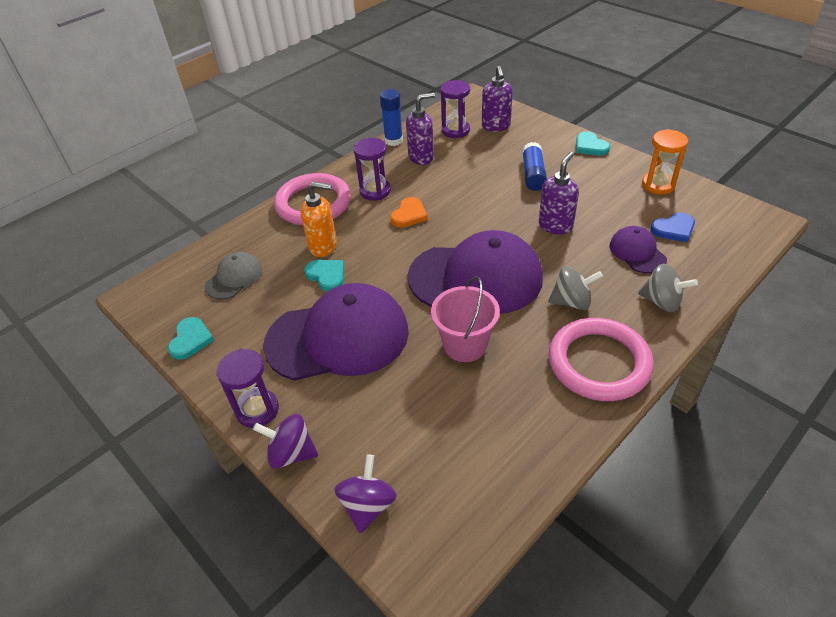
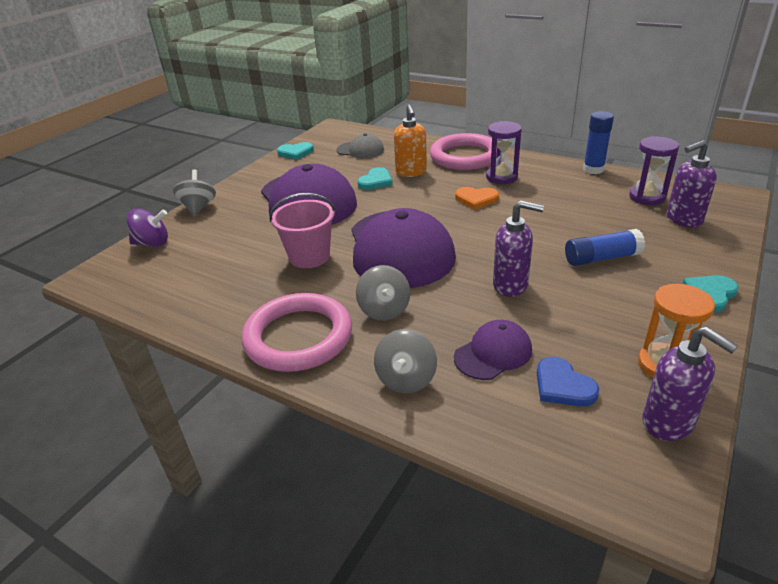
camera: 75 degrees right, 10 degrees down
(257, 410) = (235, 188): purple hourglass -> none
(291, 453) = (198, 207): purple spinning top -> grey spinning top
(421, 157) = (576, 188): purple soap dispenser -> purple soap dispenser (668, 423)

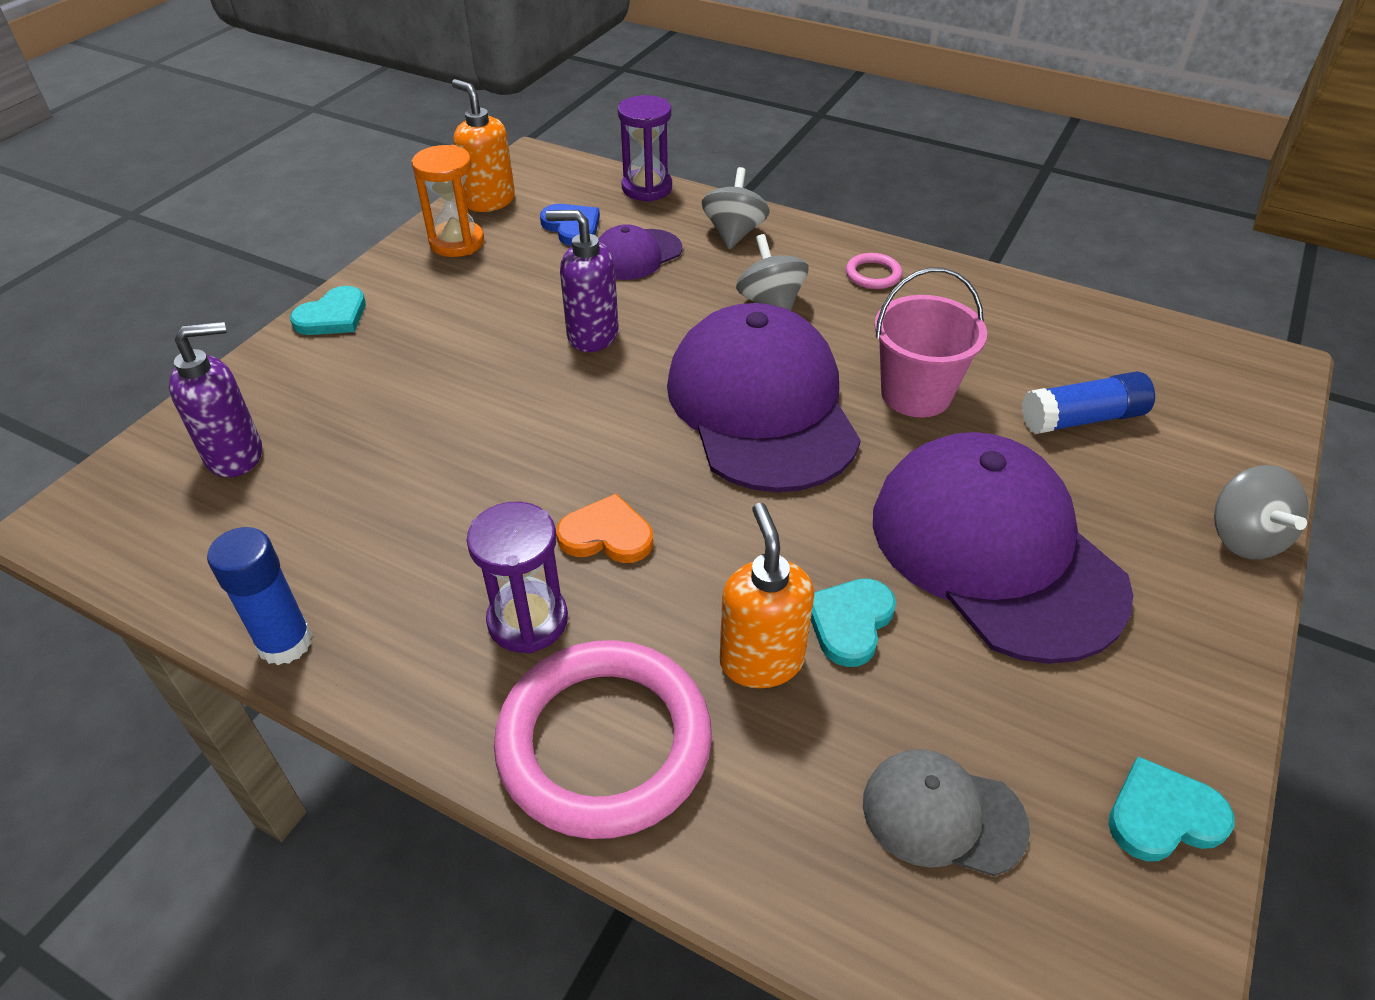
camera: 175 degrees right, 10 degrees up
(152, 243) = (1238, 433): purple spinning top -> none
(298, 337) = (873, 274): pink ring -> pink ring, size x0.41
(601, 258) = (436, 377): blue glue stick -> blue glue stick (1082, 419)
(647, 197) = (246, 523): purple hourglass -> purple hourglass (647, 188)
(668, 423) = (489, 201): purple soap dispenser -> orange soap dispenser

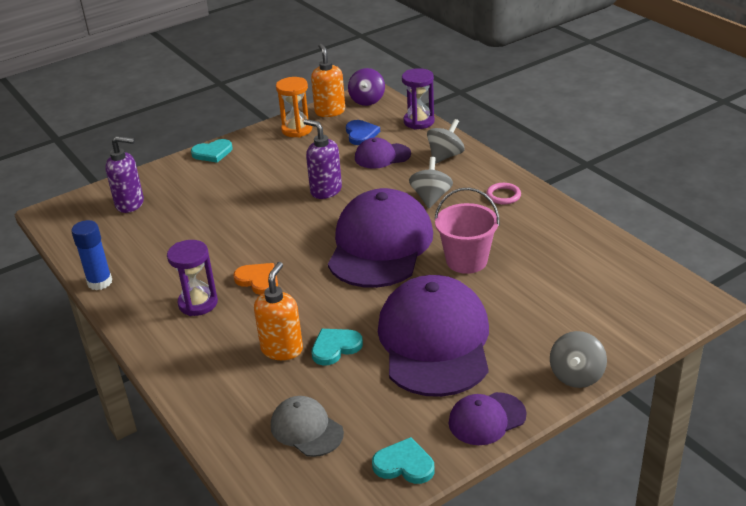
camera: 30 degrees right, 10 degrees down
(537, 171) = (367, 100): none -> purple spinning top
(604, 742) = (192, 357): pink ring -> none
(1082, 419) = (547, 297): blue glue stick -> none
(1199, 666) = (486, 419): none -> purple cap

